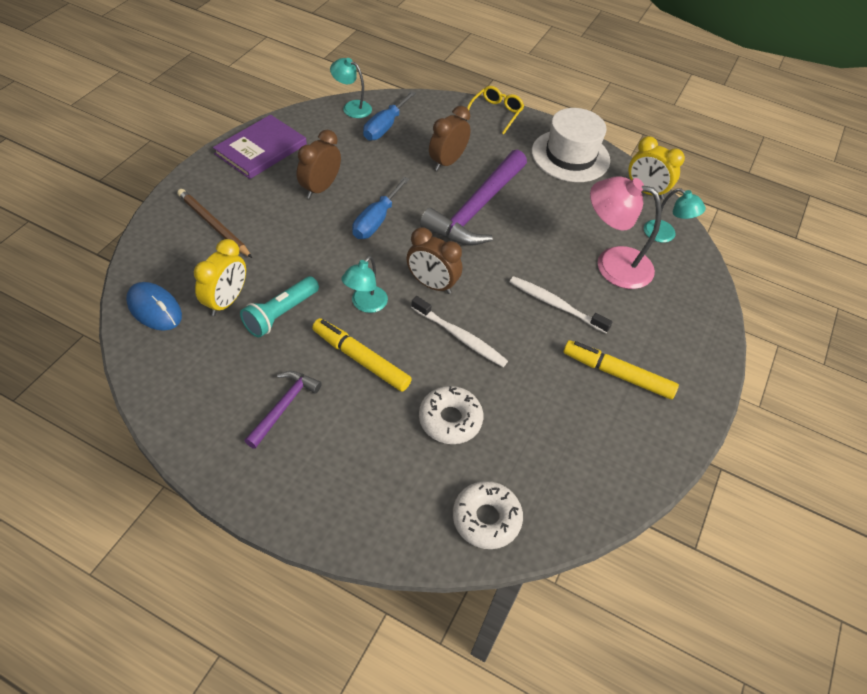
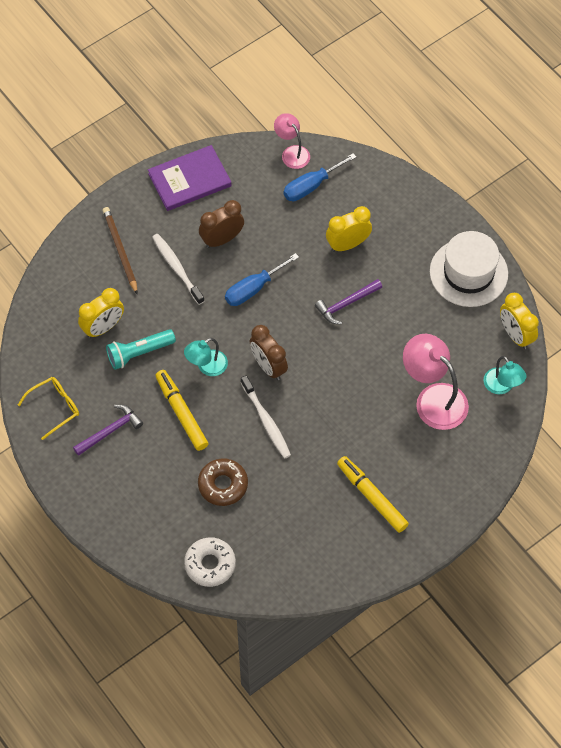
camera: 30 degrees right, 10 degrees up
(154, 309) = (49, 316): blue mouse -> none
(352, 107) = (292, 152): turquoise lamp -> pink lamp
(447, 162) = (347, 244): brown clock -> yellow clock
(450, 420) = (223, 485): white donut -> brown donut
(476, 209) = (346, 304): purple hammer -> purple hammer, size x0.52
(496, 113) = (426, 200): yellow glasses -> yellow glasses (55, 407)
(555, 305) = (359, 420): white toothbrush -> white toothbrush (177, 268)

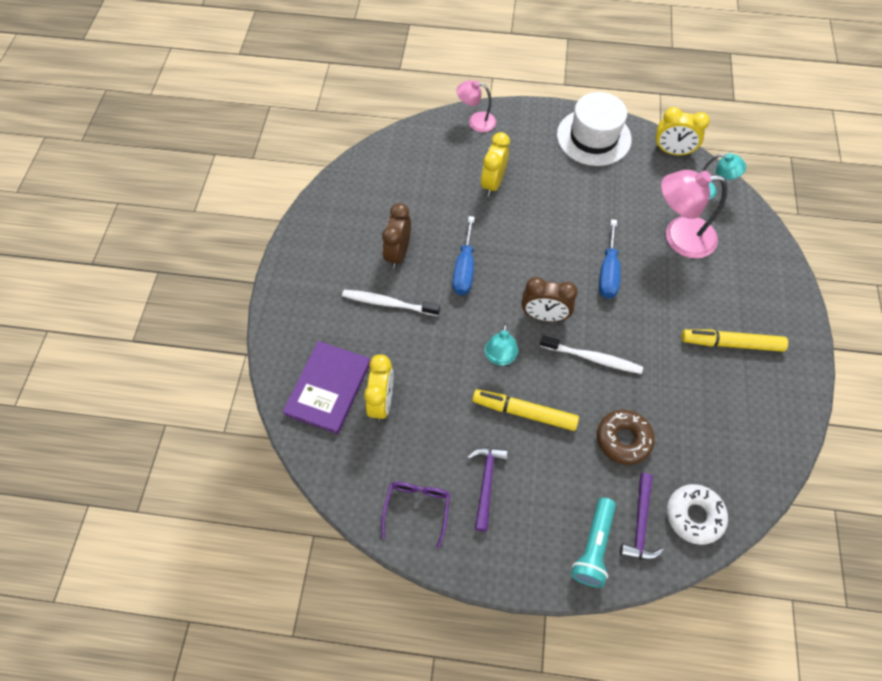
camera: 45 degrees left, 0 degrees up
(55, 407) = (417, 508): yellow glasses -> purple glasses
(120, 250) = (326, 328): brown pencil -> none
(139, 353) = (435, 395): turquoise flashlight -> turquoise flashlight (593, 546)
(189, 180) = (322, 231): purple book -> purple book (328, 388)
(292, 152) = (378, 154): pink lamp -> pink lamp (476, 121)
(311, 186) = (419, 165): blue screwdriver -> blue screwdriver (608, 272)
(346, 304) = (542, 224): purple hammer -> purple hammer (640, 524)

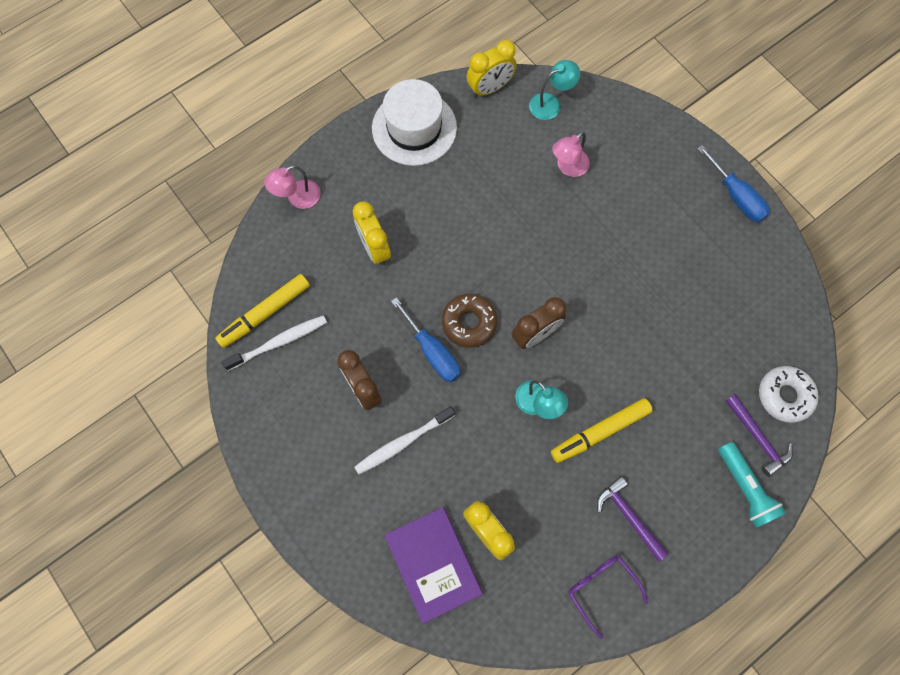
camera: 45 degrees left, 10 degrees up
(593, 358) = (605, 337): white toothbrush -> white toothbrush (279, 342)
(608, 272) = (545, 249): blue screwdriver -> blue screwdriver (736, 196)
(623, 439) = (687, 383): brown donut -> brown donut (469, 323)
(679, 237) = (568, 167): pink lamp -> pink lamp, size x0.58
(731, 343) = (687, 229): yellow marker -> yellow marker (265, 313)

